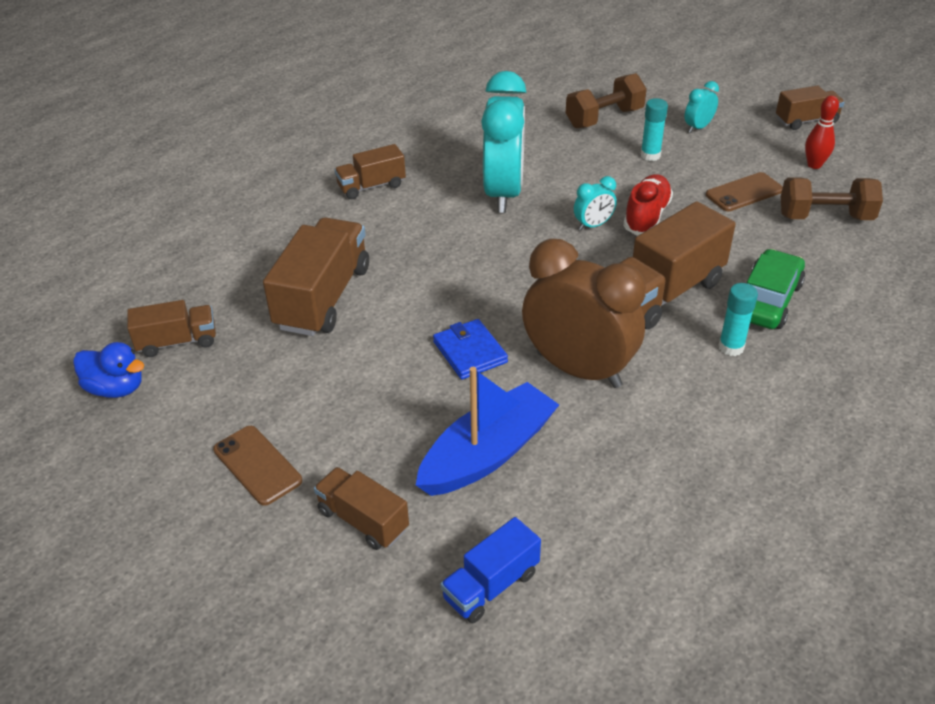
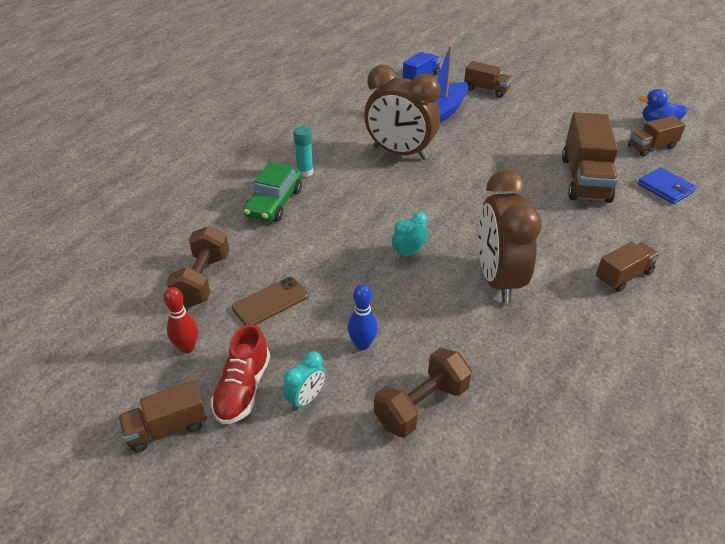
camera: 170 degrees right, 0 degrees up
(257, 465) = (551, 102): brown phone -> none
(470, 352) = (469, 156): blue wallet -> blue wallet (665, 188)
(503, 193) = (498, 279): turquoise clock -> brown clock
(646, 216) = (363, 266): red shoe -> red shoe (243, 389)
(650, 155) = (362, 344): turquoise glue stick -> blue bowling pin
(663, 293) = (348, 202): brown truck -> none
(825, 217) = (202, 280): brown dumbbell -> brown dumbbell turned 75 degrees counterclockwise

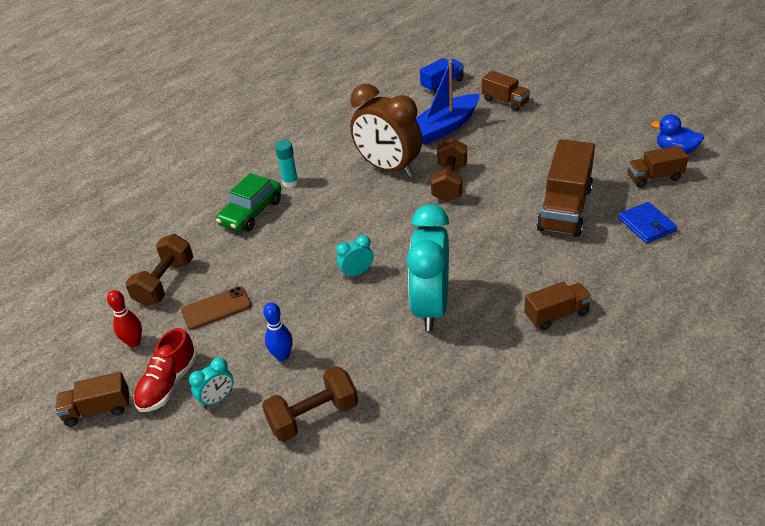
camera: 15 degrees right, 0 degrees up
(466, 163) = (449, 183): none -> brown dumbbell
(498, 279) = (431, 306): brown clock -> turquoise clock

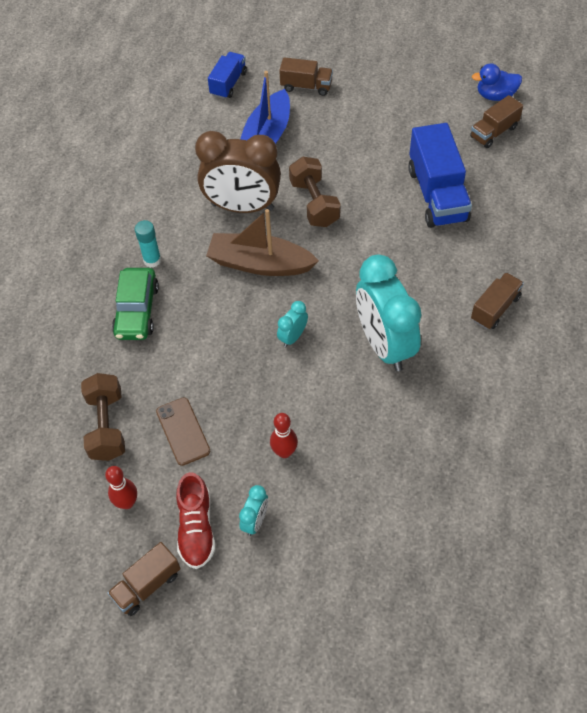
camera: 30 degrees left, 15 degrees up
(216, 308) = (183, 431): brown phone -> brown phone turned 60 degrees counterclockwise
(282, 356) = (284, 452): blue bowling pin -> red bowling pin
(313, 416) = (355, 497): brown dumbbell -> none
(371, 211) = (260, 264): none -> brown boat
(564, 209) = (437, 194): brown truck -> blue truck
(646, 225) = (515, 186): blue wallet -> none

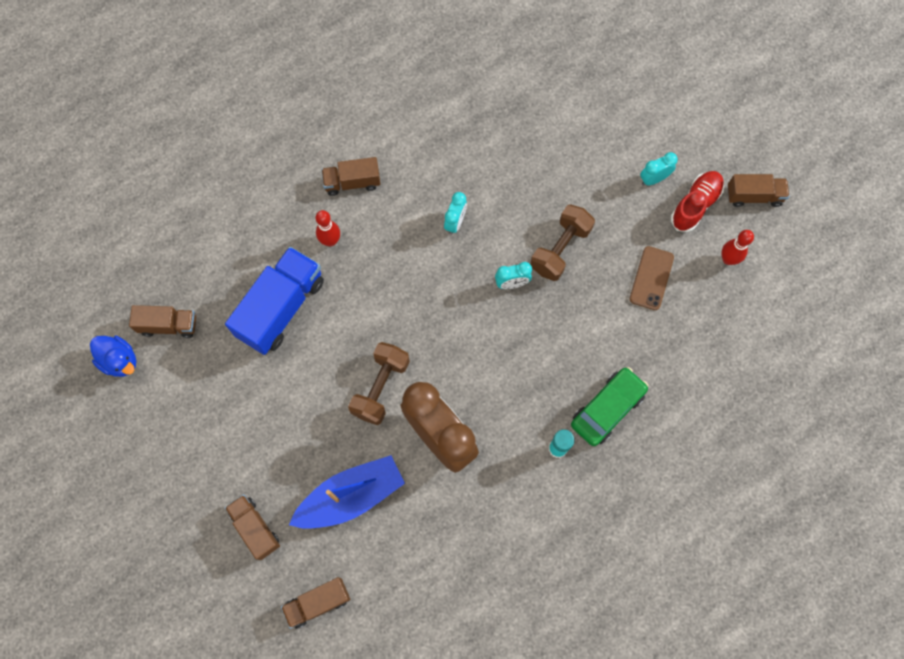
camera: 140 degrees left, 15 degrees up
(107, 426) = (702, 327): brown dumbbell -> brown dumbbell (560, 249)
(228, 84) = (318, 602): blue truck -> brown truck
(260, 264) = (477, 368): brown boat -> none
(284, 452) = (595, 206): red bowling pin -> red bowling pin (330, 241)
(384, 344) = (455, 222): turquoise clock -> turquoise clock, size x0.43

